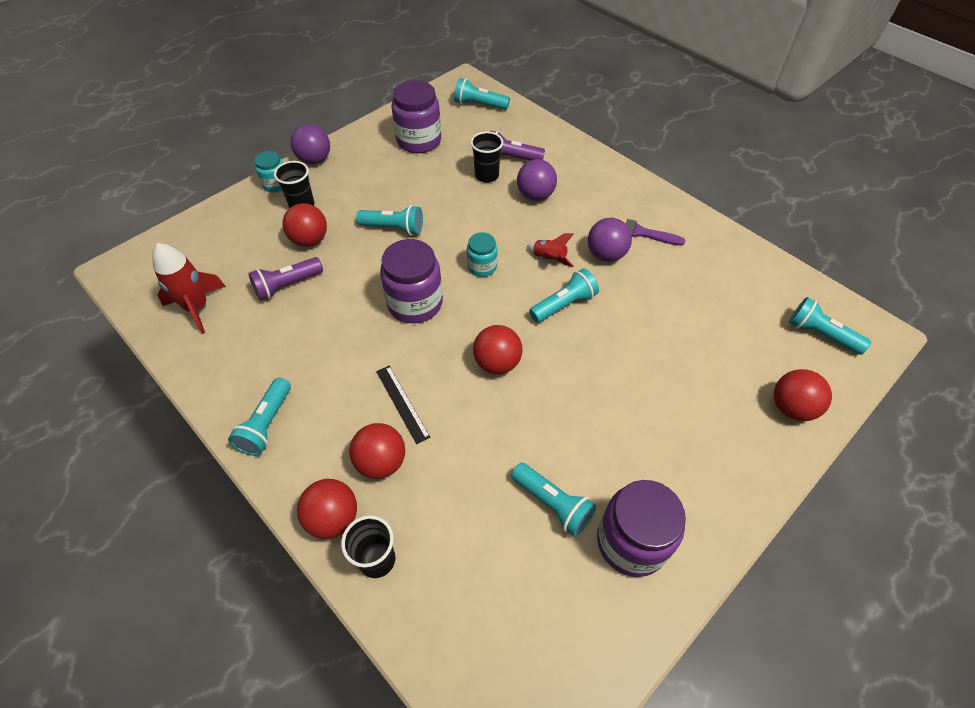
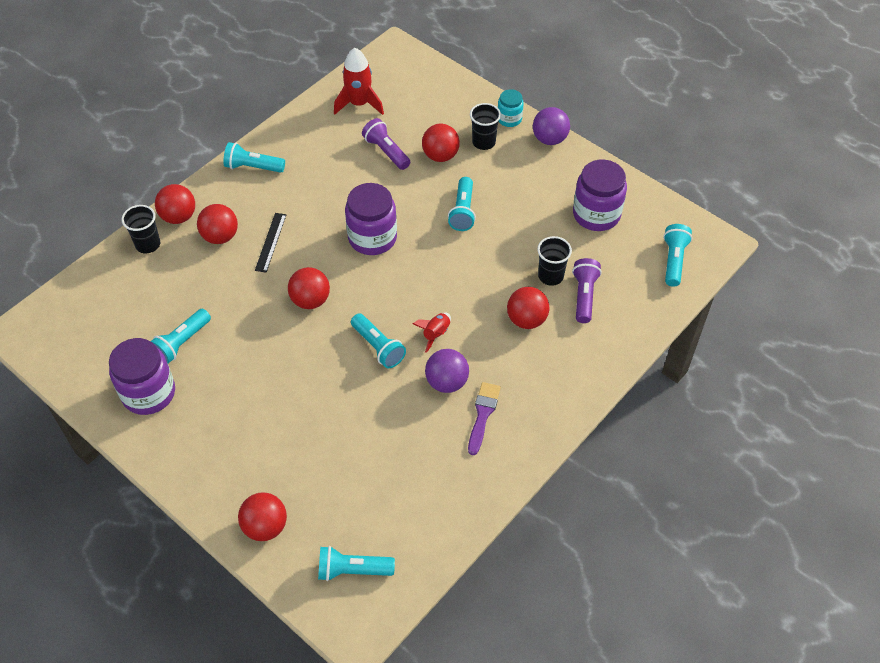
camera: 85 degrees right, 0 degrees up
(402, 403) = (270, 242): black ruler -> black ruler turned 45 degrees counterclockwise
(482, 267) = (420, 282): turquoise jar -> none
(535, 195) = (526, 320): purple ball -> red ball
(820, 334) = (353, 570): turquoise flashlight -> turquoise flashlight turned 120 degrees counterclockwise

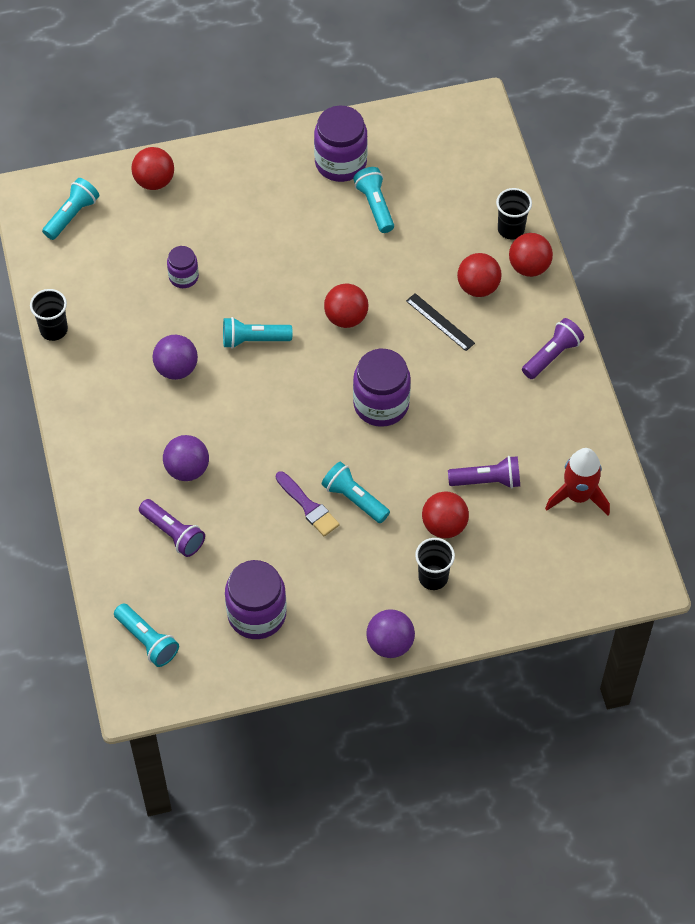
camera: 125 degrees right, 5 degrees up
(253, 167) = (552, 355): turquoise flashlight -> purple flashlight
(354, 434) = (183, 277): none -> purple jar
(436, 334) = (231, 390): red rocket -> none
(483, 414) = (124, 375): purple brush -> purple brush (308, 506)
(509, 119) = (449, 625): turquoise jar -> none
(526, 320) = (187, 469): red ball -> purple ball
(550, 276) = (217, 521): black cup -> black cup (54, 330)

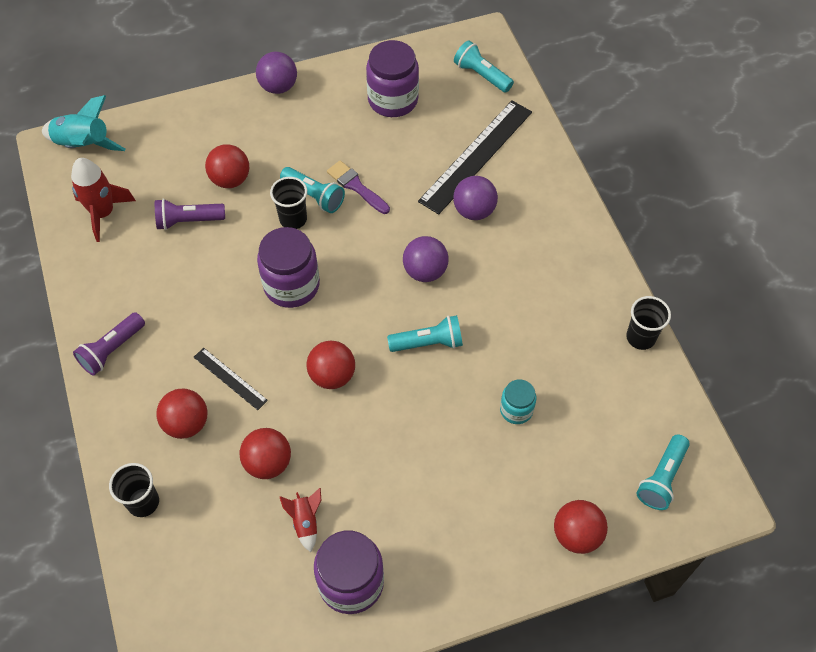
camera: 175 degrees right, 0 degrees up
(173, 533) = (476, 156): purple flashlight -> black ruler
(176, 368) = (503, 306): purple ball -> purple ball (425, 271)
(183, 277) = (516, 410): purple jar -> turquoise jar
(375, 206) = (305, 521): turquoise flashlight -> red rocket
(433, 577) = (241, 137): black cup -> black cup (293, 219)
(529, 267) = (126, 454): red ball -> red ball (268, 463)
(610, 581) = (84, 145): none -> turquoise rocket

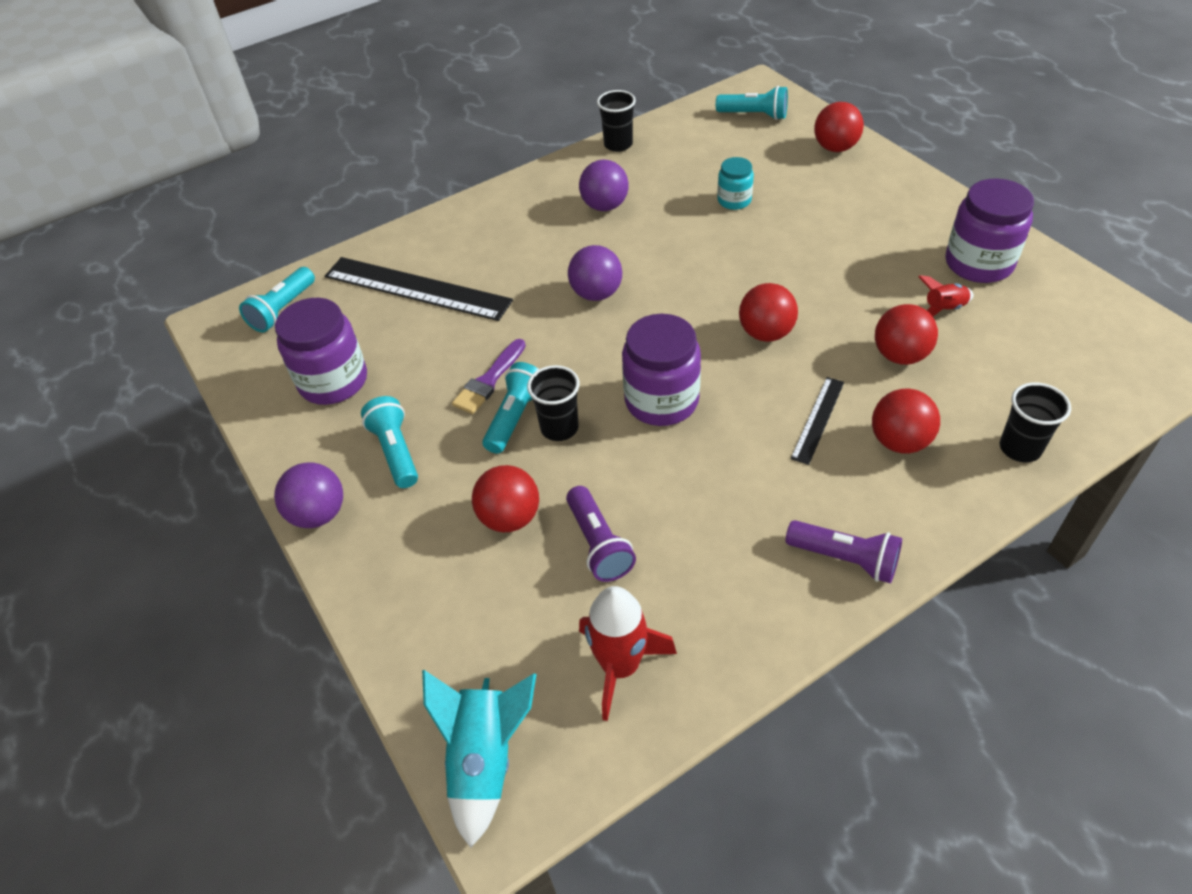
camera: 100 degrees left, 10 degrees down
(428, 343) = (688, 271): turquoise flashlight -> turquoise flashlight (396, 451)
(474, 211) = (499, 274): purple ball -> purple ball (605, 206)

